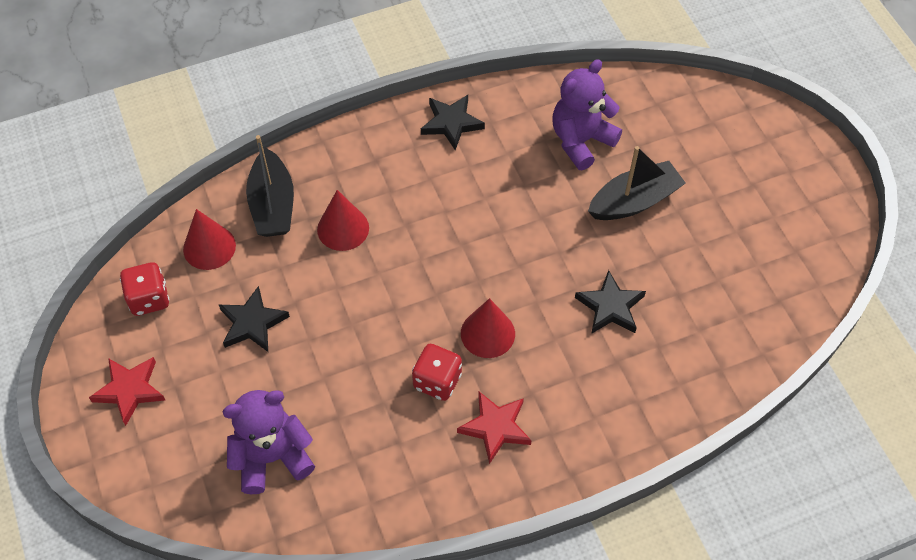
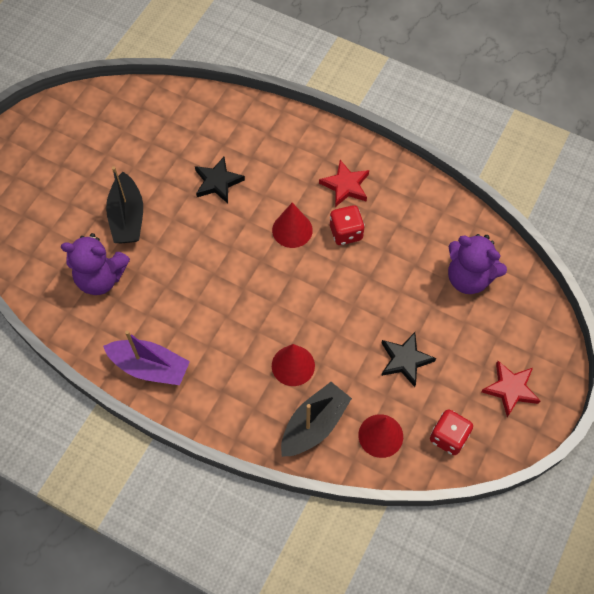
camera: 130 degrees left, 5 degrees up
(451, 123) = (150, 367): black star -> purple boat
(634, 201) = (127, 217): black boat -> black boat turned 120 degrees counterclockwise

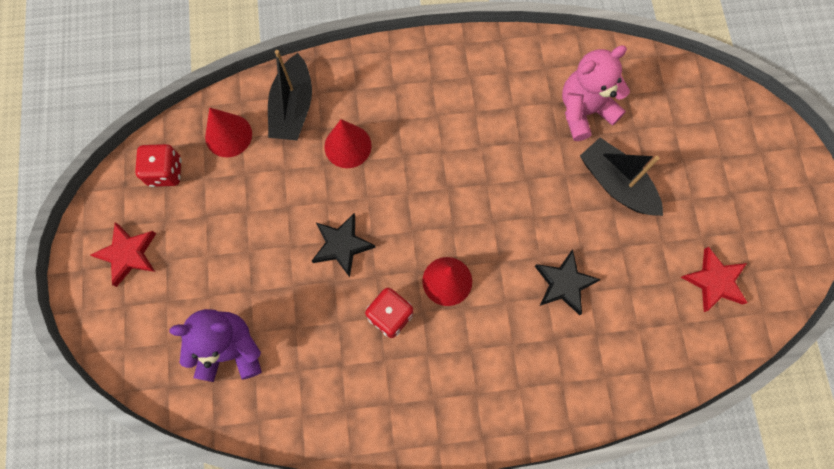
camera: 145 degrees right, 10 degrees up
(101, 278) = (584, 111): purple teddy bear -> pink teddy bear
(150, 367) = (471, 65): purple boat -> none
(345, 185) = (429, 374): red star -> red star (714, 281)
(405, 360) = (246, 217): black star -> black star (342, 245)

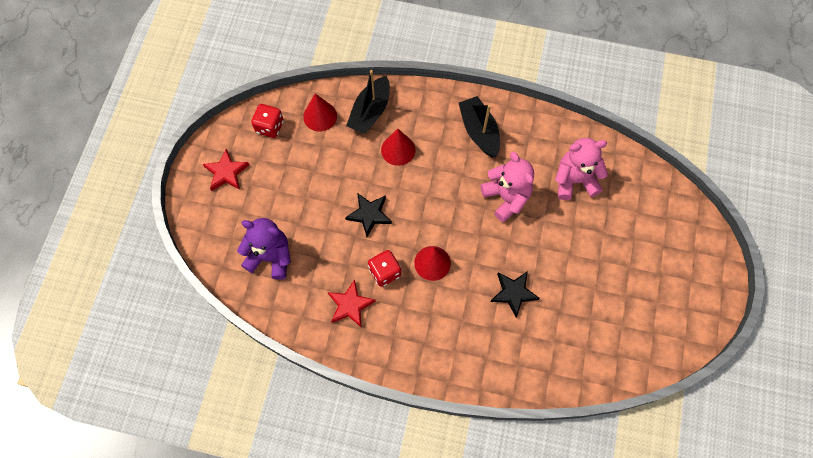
camera: 20 degrees right, 5 degrees down
(508, 162) = (506, 198): none -> pink teddy bear
(616, 184) = (578, 238): black boat -> black boat (479, 131)
(714, 281) = (622, 329): red star -> red star (350, 305)

